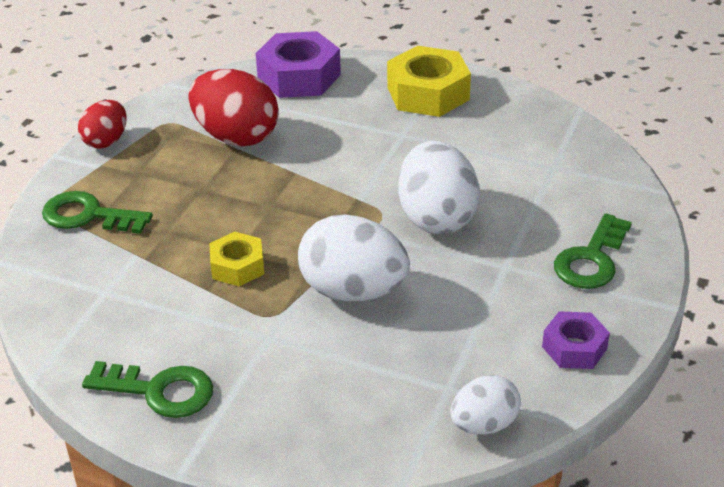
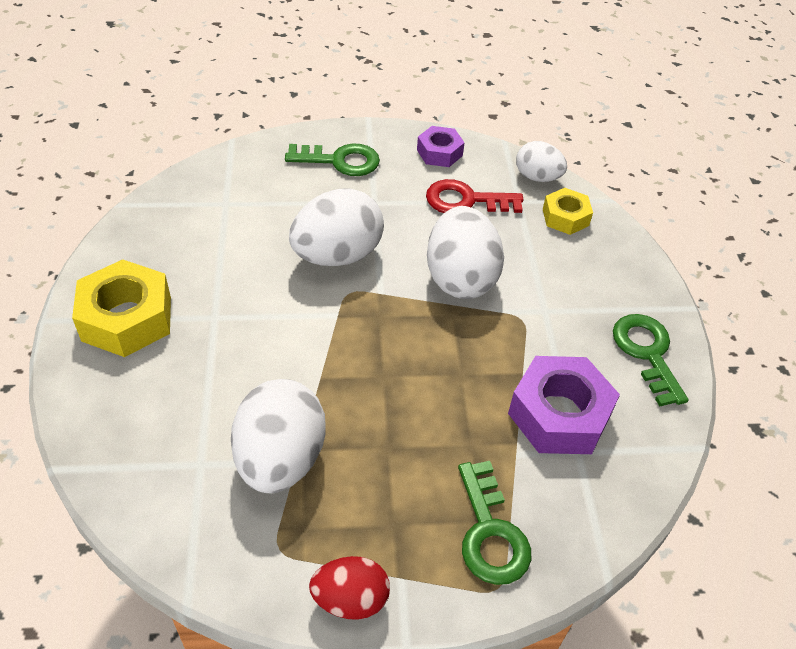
camera: 120 degrees left, 10 degrees up
(236, 137) = (280, 459): red egg -> white egg
(237, 266) = (481, 365): yellow nut -> yellow nut (565, 217)
(299, 76) = (125, 450): purple nut -> purple nut (559, 414)
(472, 339) = (466, 200): none -> red key

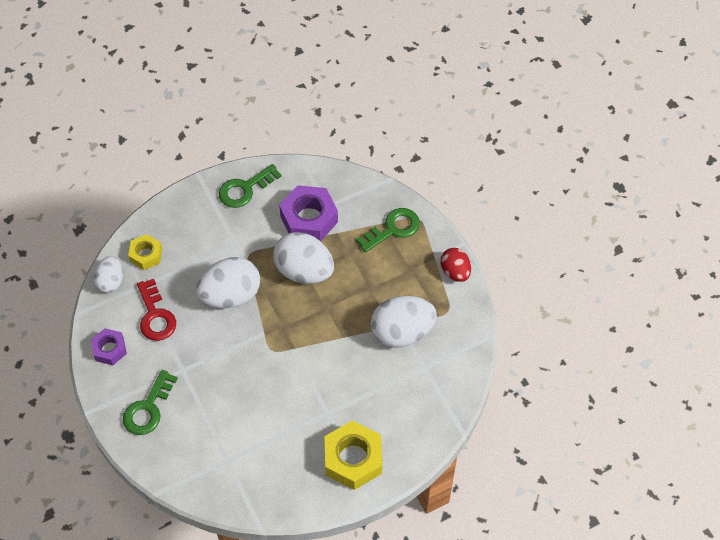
camera: 110 degrees left, 10 degrees up
(337, 255) = (244, 369): white egg -> white egg (304, 271)
(340, 161) = (148, 408): green key -> green key turned 135 degrees counterclockwise

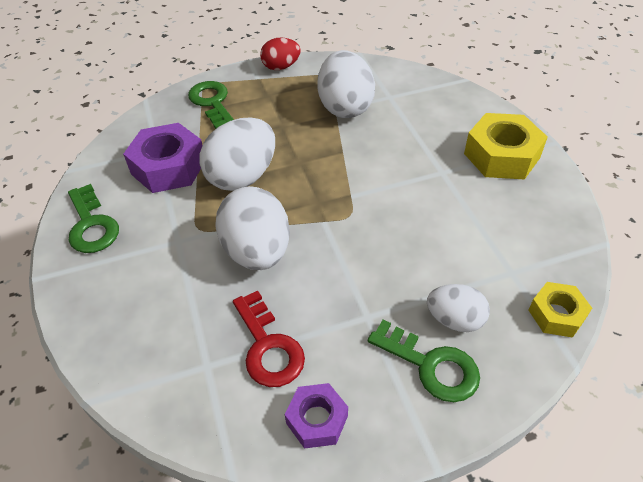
camera: 80 degrees left, 10 degrees down
(110, 281) = (184, 412): white egg -> white egg (454, 320)
(146, 255) = (151, 355): yellow nut -> yellow nut (556, 314)
(155, 316) = (268, 347): red key -> red key turned 75 degrees clockwise

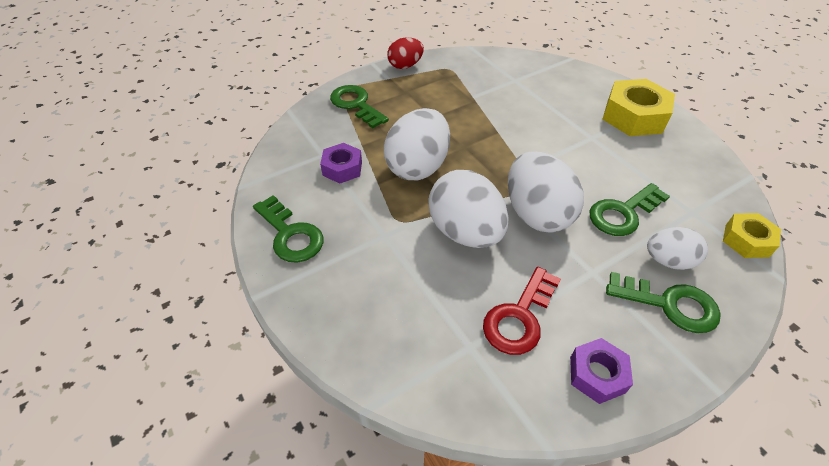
camera: 15 degrees left, 0 degrees up
(169, 167) = (342, 168): purple nut -> purple nut, size x0.58
(268, 347) = (519, 317): red key -> red key turned 75 degrees clockwise
(345, 107) = (481, 93): white egg -> white egg (536, 214)
(432, 260) = (623, 213): none -> green key

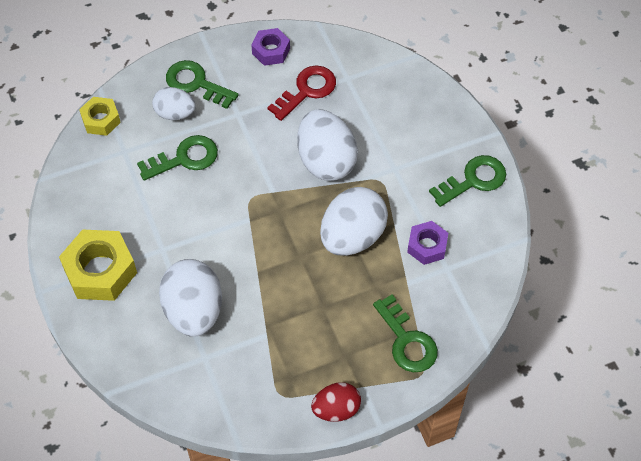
camera: 170 degrees left, 10 degrees up
(290, 235) = (473, 180): green key -> green key turned 90 degrees clockwise
(536, 214) = (259, 169): white egg -> white egg (194, 311)

